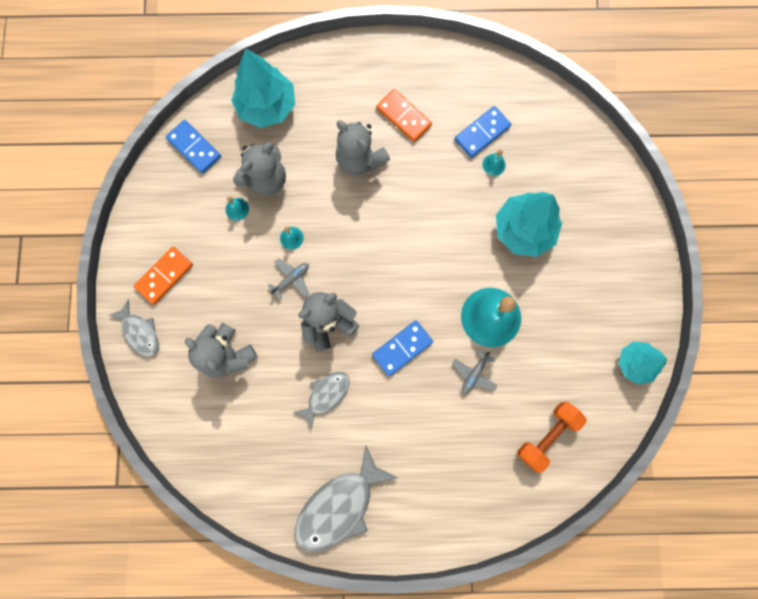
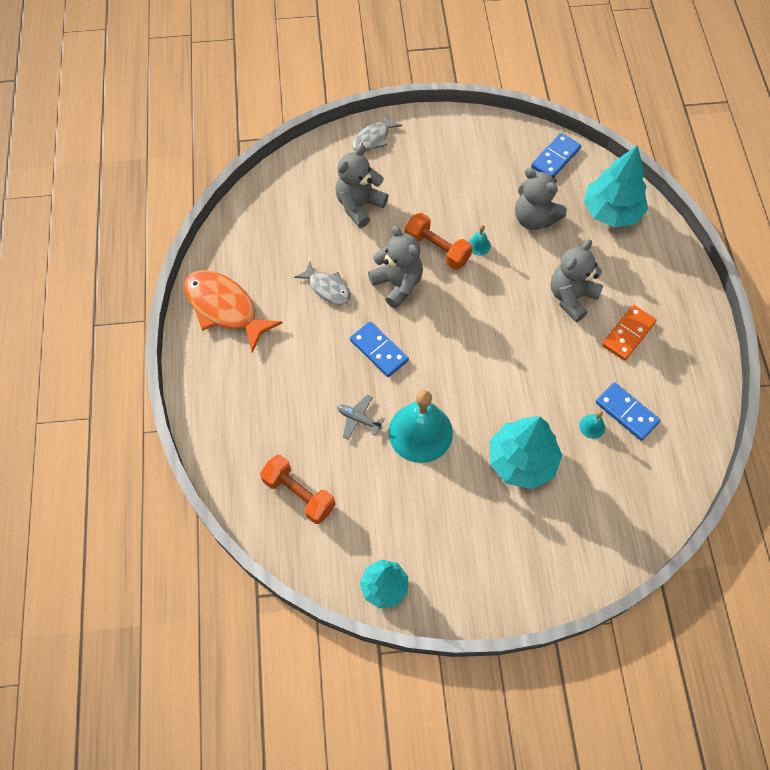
camera: 85 degrees right, 15 degrees down
(164, 276) = (427, 150): orange domino -> none
(237, 209) = (500, 198): turquoise bell -> none
(291, 279) = (437, 249): grey plane -> orange dumbbell
(339, 505) = (225, 308): grey fish -> orange fish

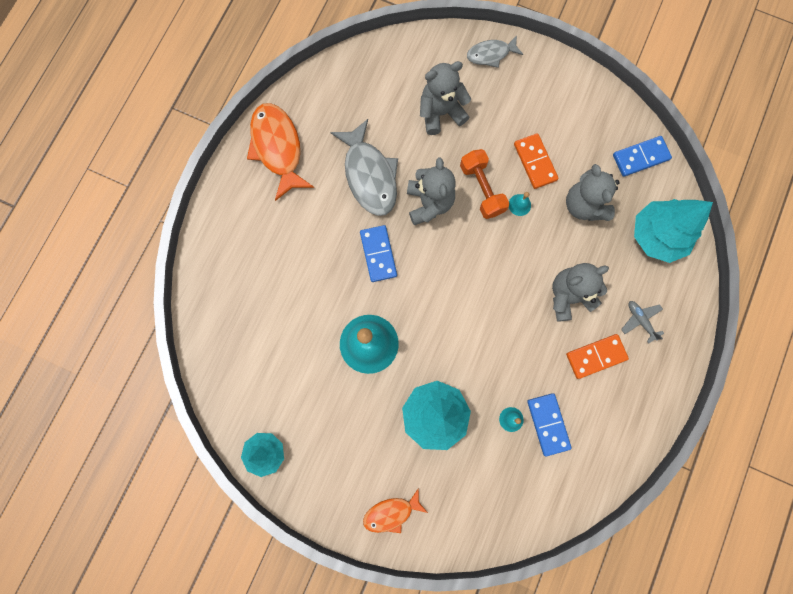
camera: 30 degrees right, 15 degrees up
(299, 494) = (245, 340): orange dumbbell -> none
(327, 288) = (369, 175): grey fish -> grey fish, size x1.75
(359, 419) = (327, 304): grey plane -> grey plane (640, 320)
(469, 205) = (535, 162): none -> orange domino
(540, 571) = (391, 513): none -> orange fish

